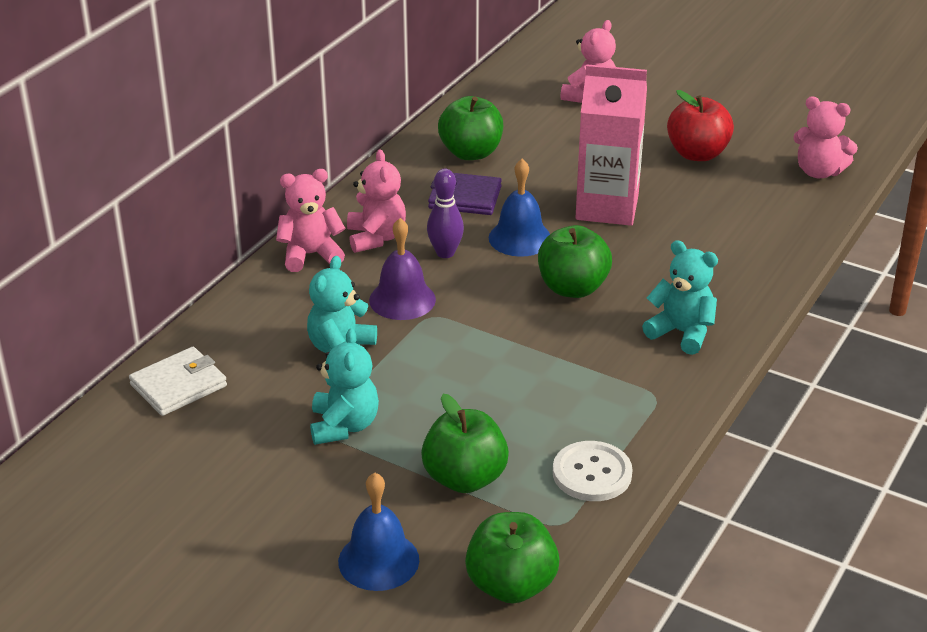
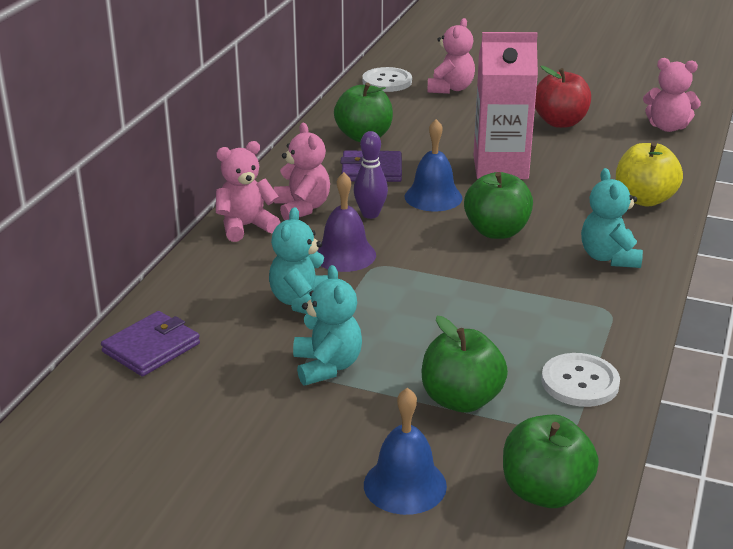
camera: 10 degrees left, 5 degrees down
(178, 385) = (151, 348): white wallet -> purple wallet
(521, 80) = (387, 81): none -> white button
(681, 332) = (609, 257): turquoise teddy bear -> turquoise teddy bear turned 120 degrees counterclockwise
(751, 264) = (644, 199): none -> yellow apple

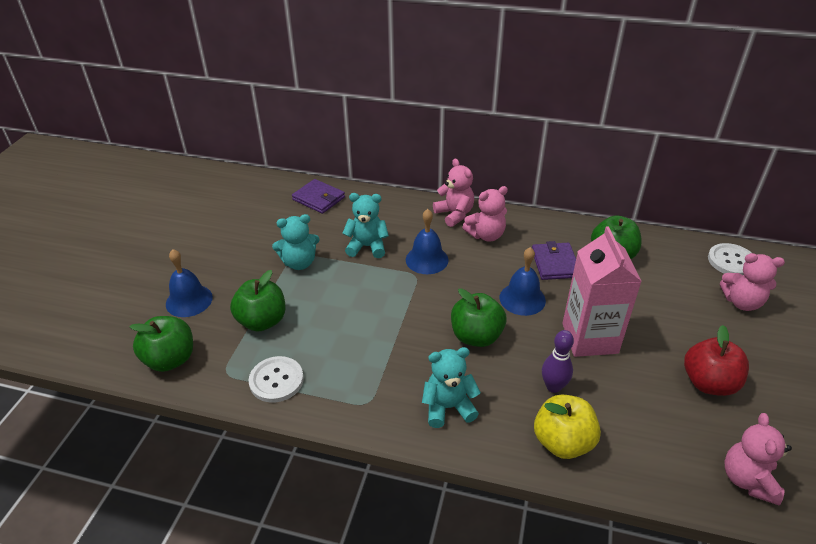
camera: 85 degrees right, 10 degrees up
(344, 255) = (427, 259): purple bell -> blue bell
(370, 214) = (485, 267): purple bowling pin -> purple bowling pin (553, 387)

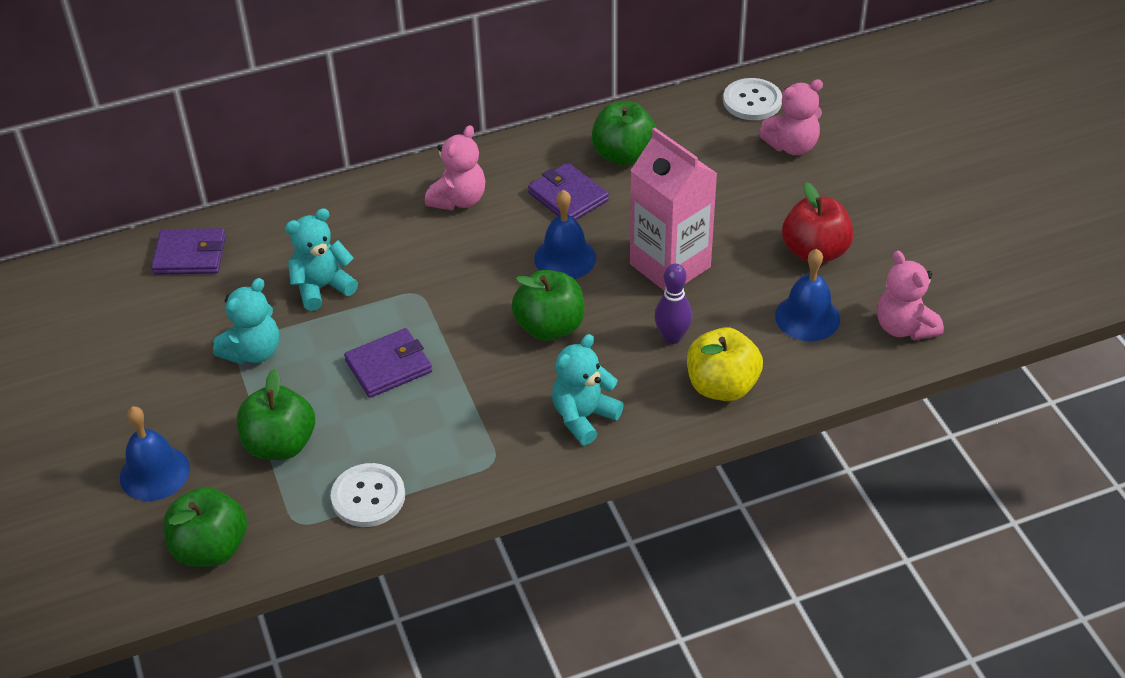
camera: 35 degrees left, 5 degrees up
(361, 309) = (389, 366): none -> purple wallet
(427, 259) = (413, 266): blue bell -> blue bell (807, 317)
(454, 214) = (395, 190): pink teddy bear -> none

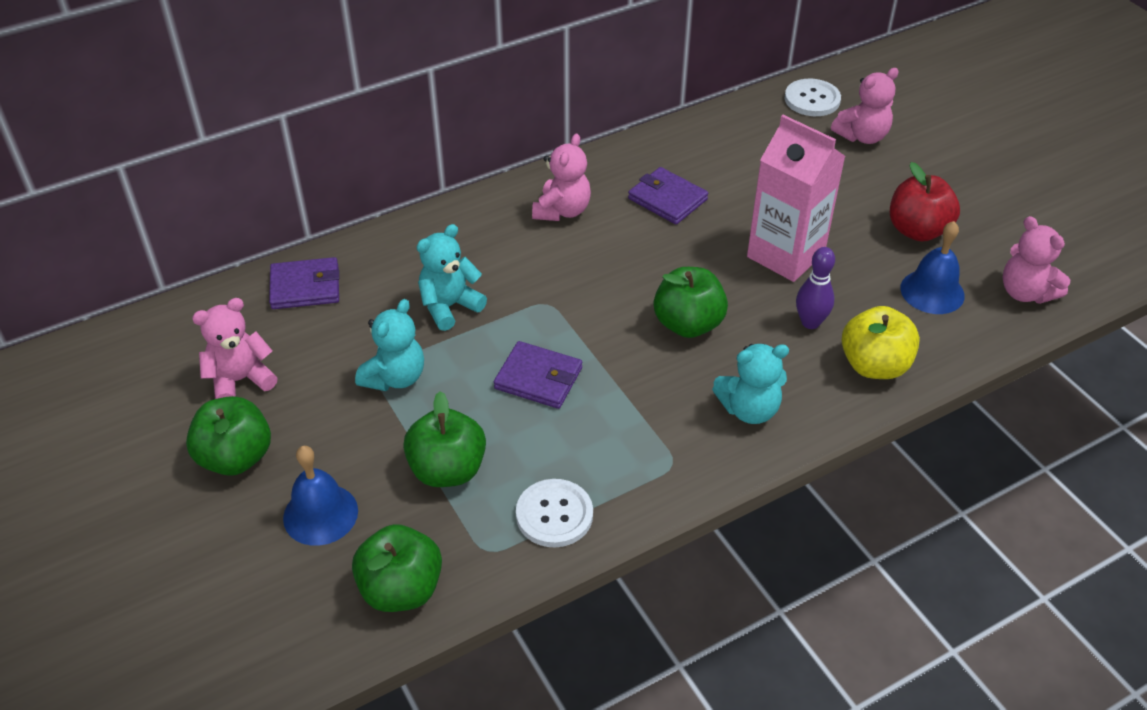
camera: 10 degrees left, 0 degrees up
(109, 340) = (240, 380): none -> pink teddy bear
(389, 366) = (538, 378): purple wallet -> purple wallet turned 60 degrees clockwise
(565, 258) = (682, 256): blue bell -> none
(583, 417) = (749, 409): turquoise teddy bear -> turquoise teddy bear turned 135 degrees counterclockwise
(623, 155) = (708, 157): green apple -> green apple (236, 457)

